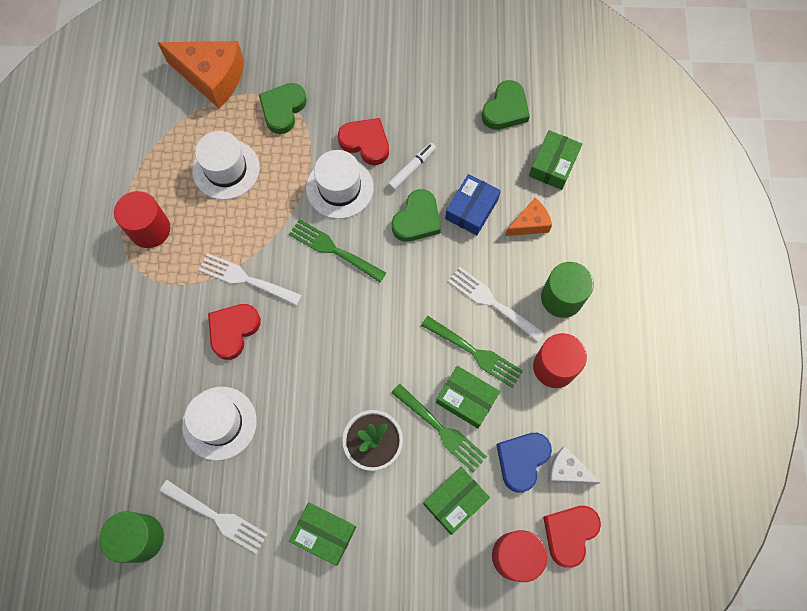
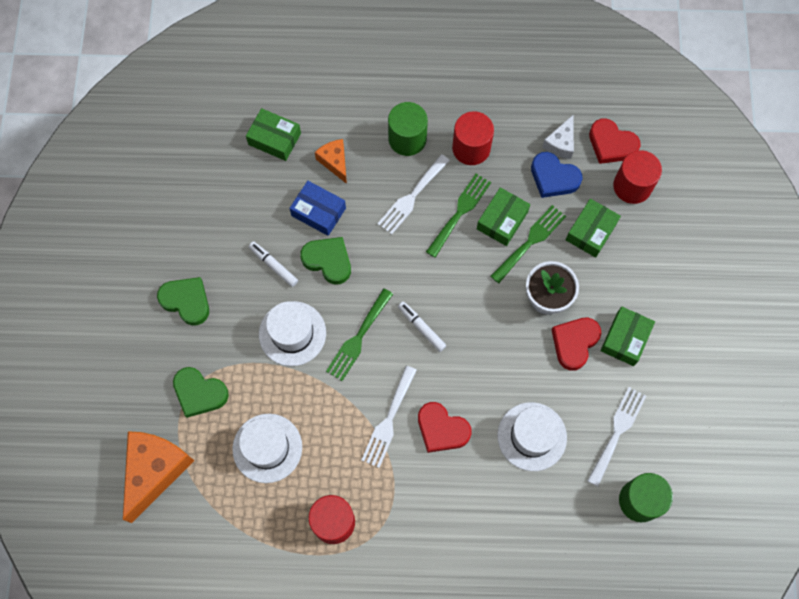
camera: 90 degrees left, 0 degrees up
(342, 311) = (421, 328): none -> white marker
(366, 143) = (243, 309): red heart -> red heart (574, 343)
(455, 501) = (591, 231): green box -> green box turned 75 degrees clockwise
(505, 109) = (212, 178): green heart -> green heart (186, 301)

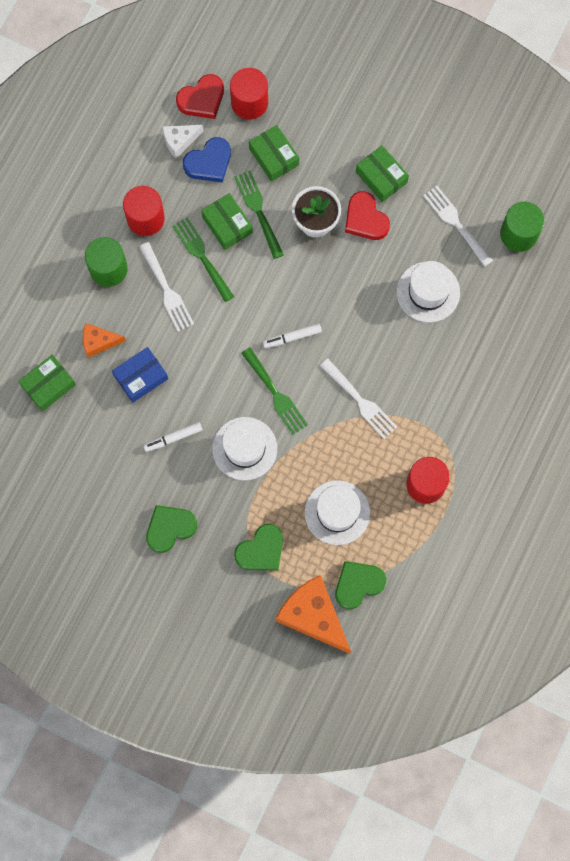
camera: 65 degrees left, 5 degrees up
(328, 261) = (192, 389): green heart -> green heart (358, 584)
(442, 429) = (388, 361): red heart -> none
(560, 143) = (179, 141): white cheese -> white cheese turned 105 degrees clockwise

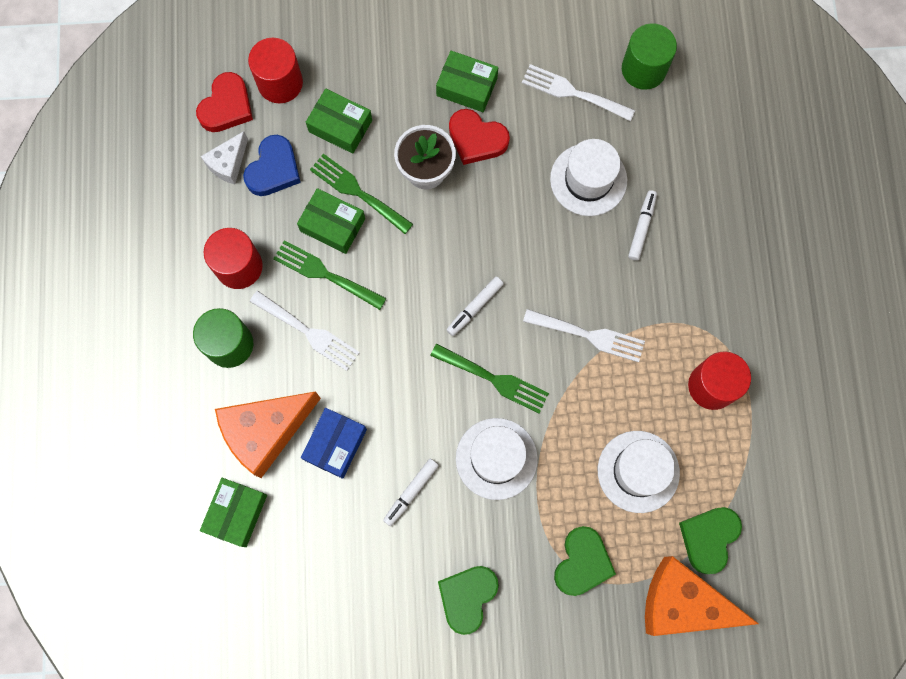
camera: 30 degrees left, 0 degrees up
(99, 342) = (265, 431): orange cheese -> orange cheese, size x1.88
(445, 347) = (641, 227): none -> white marker

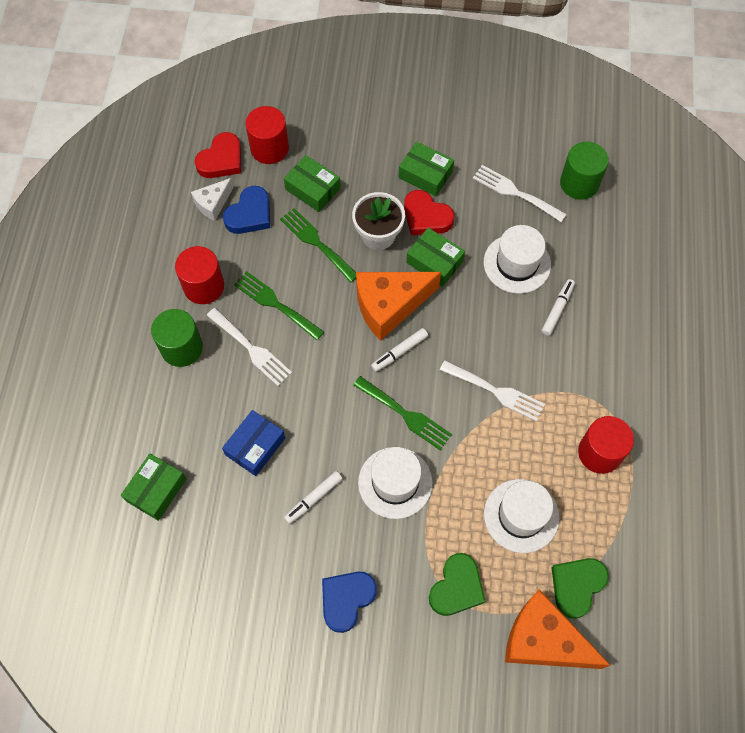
camera: 10 degrees right, 10 degrees down
(265, 431) = (197, 425): orange cheese -> orange cheese (389, 306)
(332, 225) = (290, 266): green box -> green box (434, 262)
(467, 597) = (346, 599): green heart -> blue heart

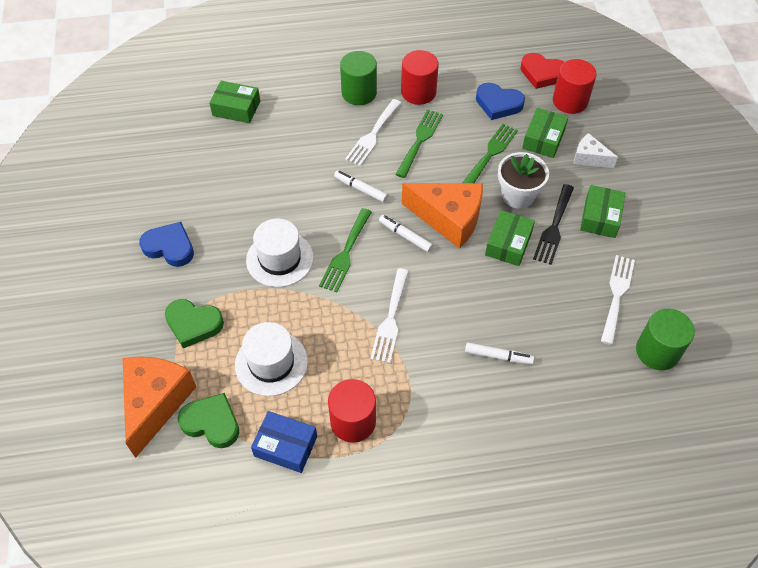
camera: 75 degrees right, 10 degrees down
(213, 204) = (497, 79): white cheese -> white cheese (589, 158)
(255, 446) = (287, 158): blue box -> blue box (285, 446)
(313, 499) = (251, 206): white marker -> white marker (360, 189)
(389, 306) = (449, 219): orange cheese -> orange cheese turned 150 degrees clockwise
(426, 217) = (554, 227): red heart -> black fork
(517, 263) = (535, 311): white hat -> none

